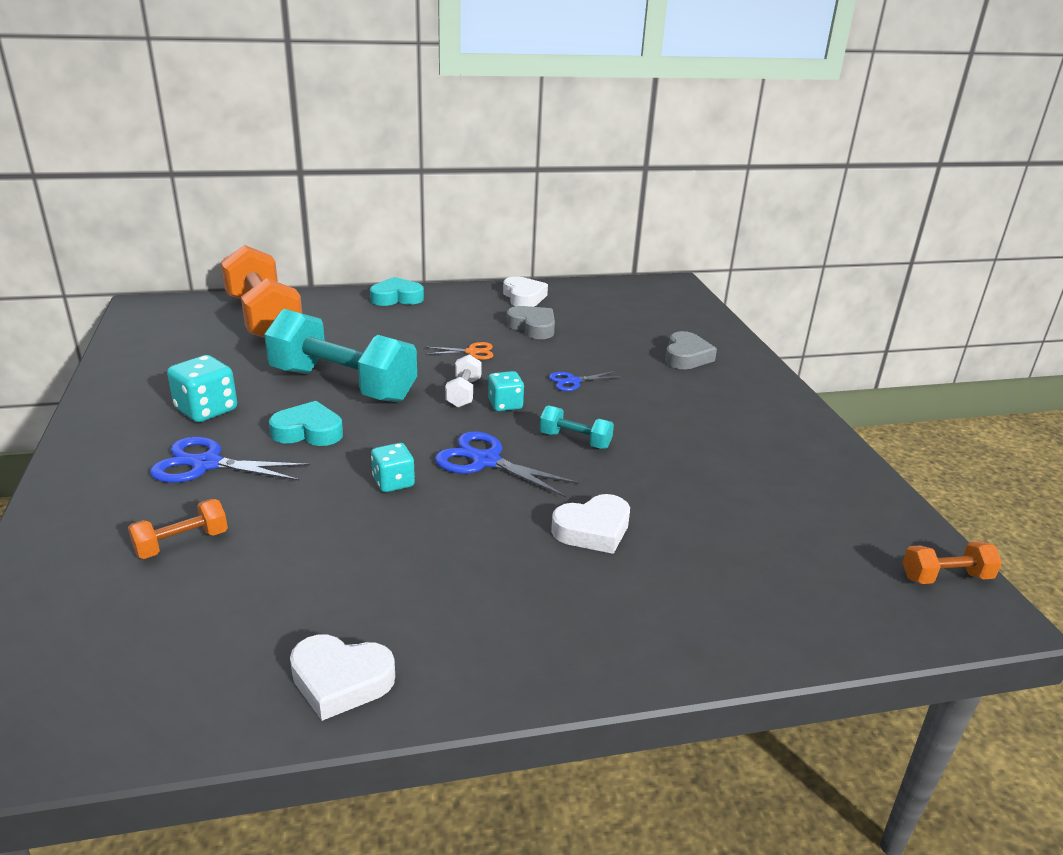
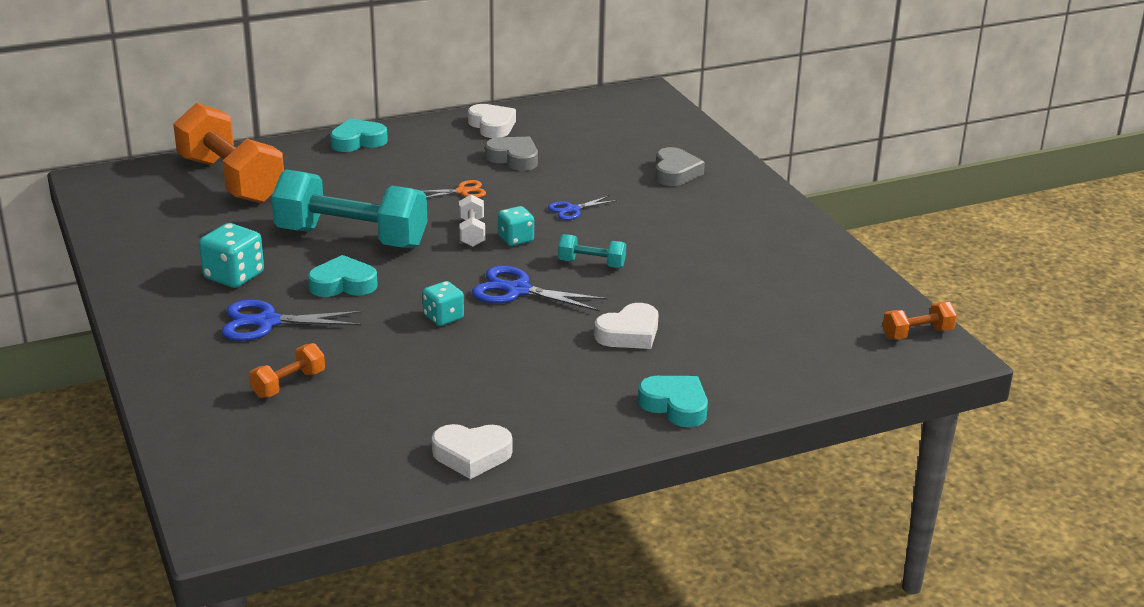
camera: 10 degrees left, 0 degrees up
(624, 641) = (675, 406): none -> turquoise heart

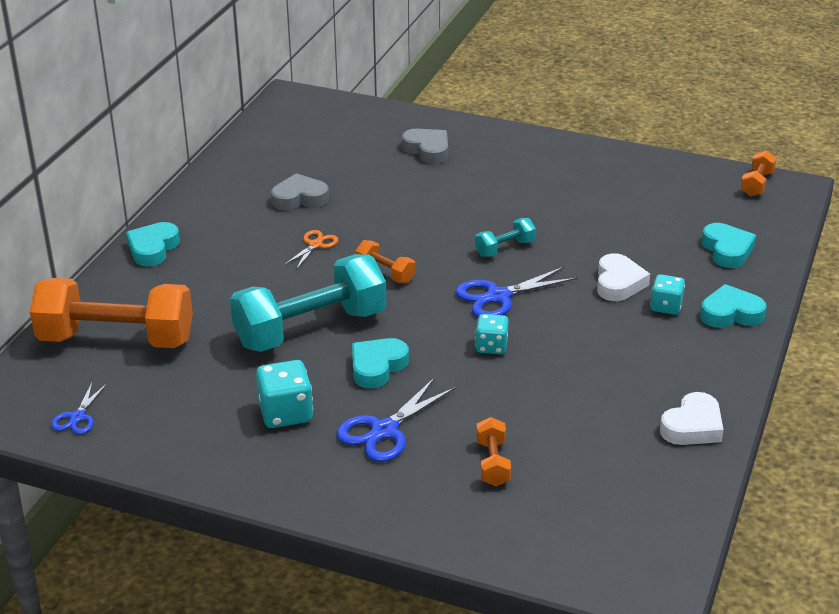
camera: 45 degrees left, 5 degrees up
(472, 233) = (385, 273): white dumbbell -> orange dumbbell
(492, 126) = (232, 180): white heart -> none
(516, 239) = (423, 260): turquoise dice -> turquoise dice (666, 306)
(572, 210) = (416, 215): blue scissors -> blue scissors (77, 417)
(775, 363) = (727, 250): none -> turquoise heart

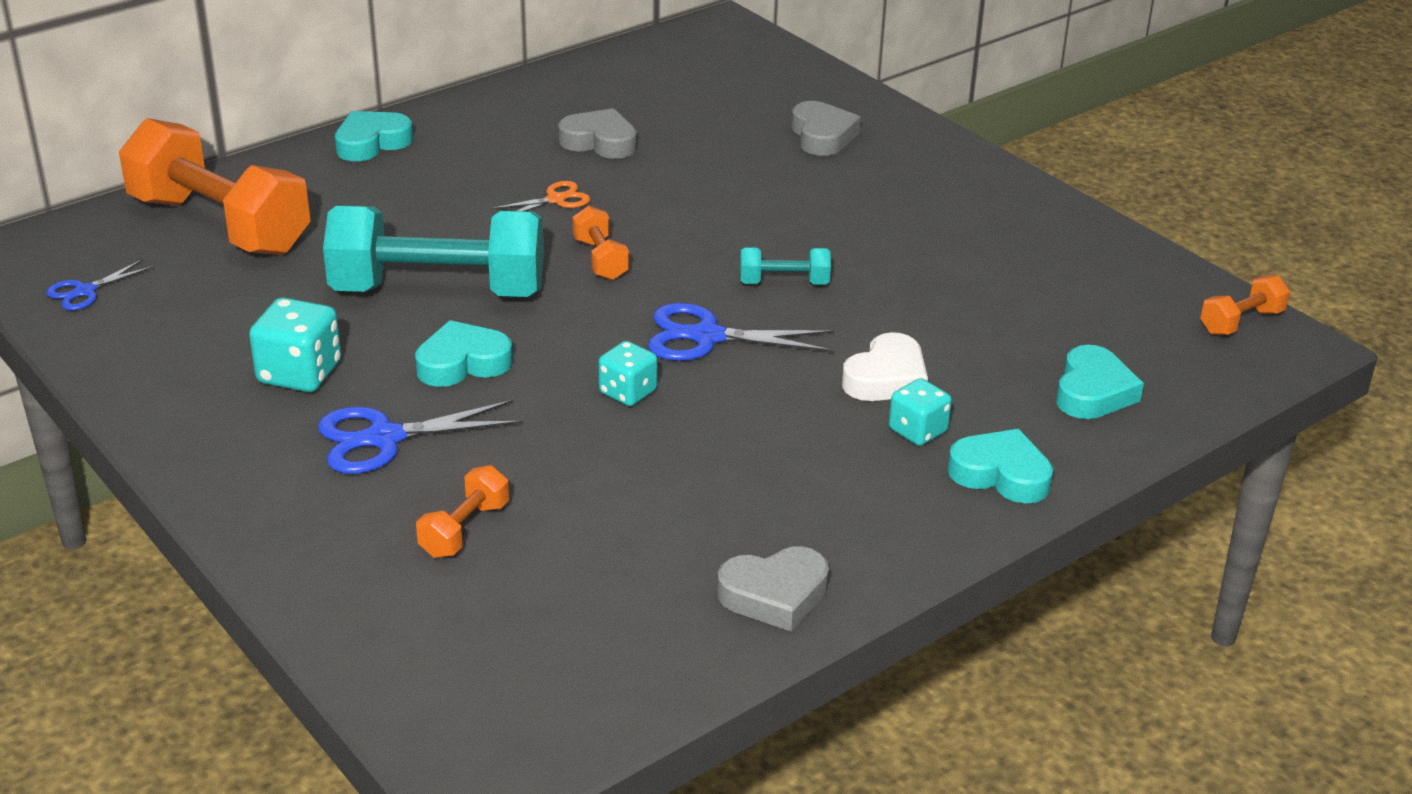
camera: 30 degrees right, 0 degrees up
(692, 426) = (774, 595): white heart -> grey heart

